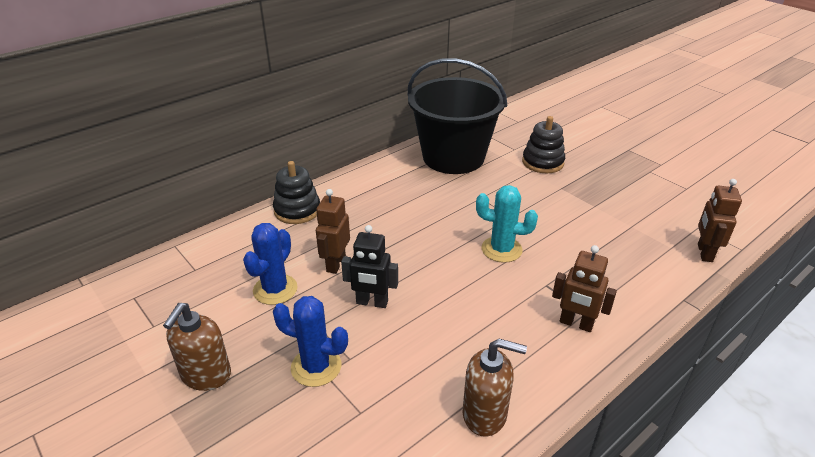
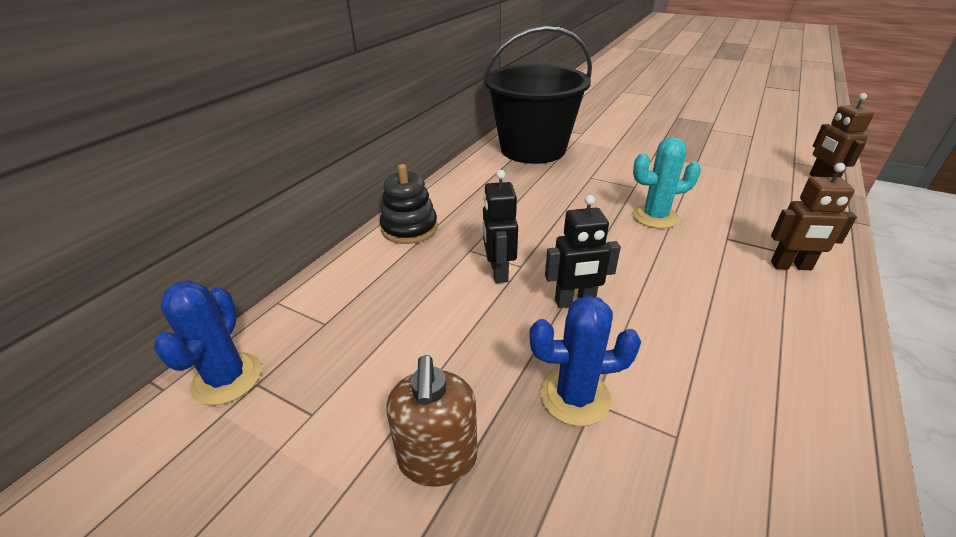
camera: 20 degrees left, 0 degrees up
(275, 289) = (449, 319): blue cactus -> blue cactus (227, 378)
(335, 264) = (498, 272): brown robot -> black robot
(485, 414) = (809, 388): brown soap dispenser -> none
(542, 162) = (617, 139): black stacking toy -> none

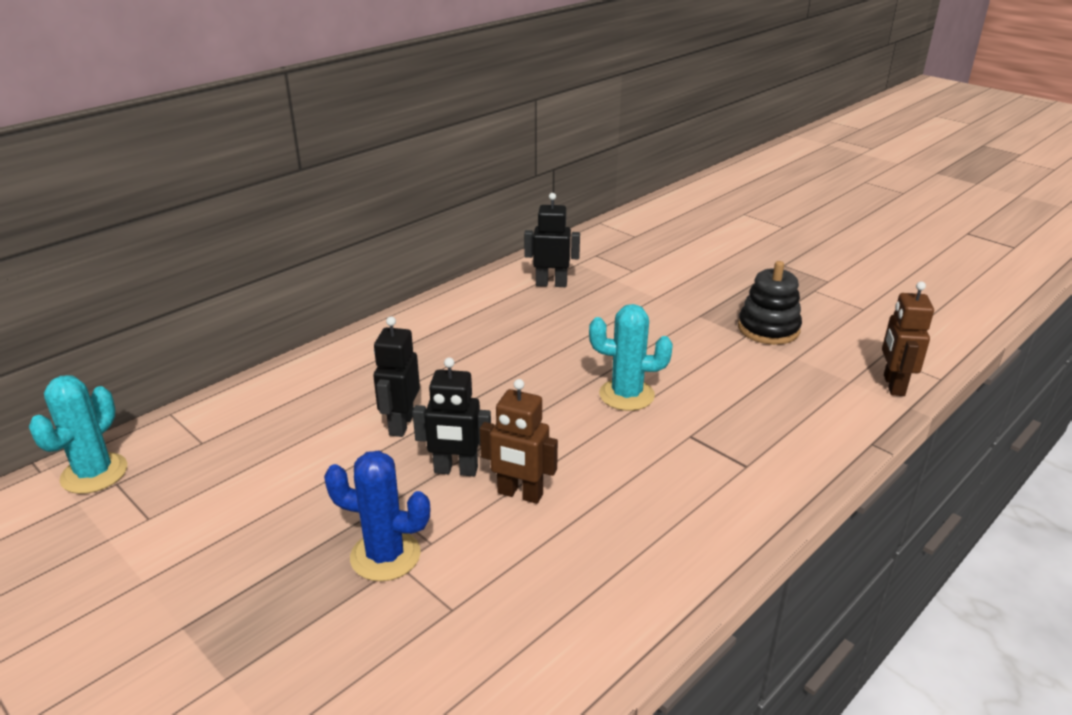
camera: 15 degrees right, 5 degrees down
(227, 378) = (94, 473): blue cactus -> turquoise cactus
(409, 228) = (341, 360): black stacking toy -> black stacking toy (768, 329)
(438, 459) = (230, 576): brown soap dispenser -> none
(533, 149) = (551, 284): black bucket -> black robot
(791, 266) = (734, 481): brown robot -> brown robot (520, 494)

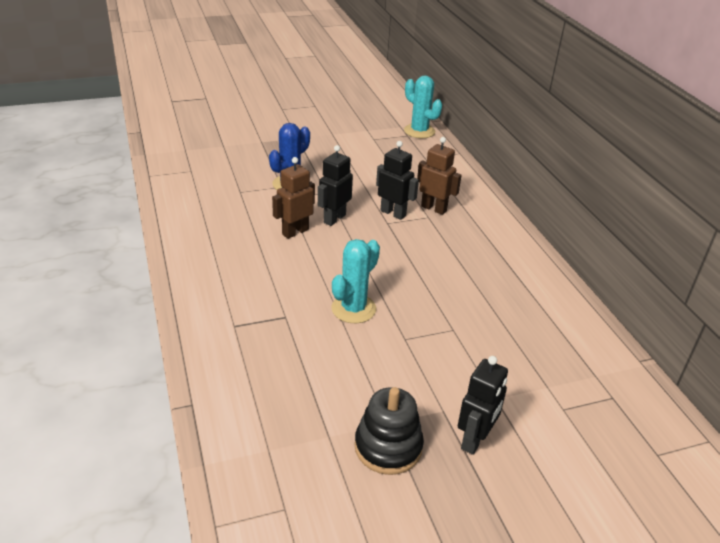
camera: 115 degrees right, 5 degrees up
(551, 284) = (555, 340): black robot -> black robot (475, 440)
(893, 385) = (237, 476): brown robot -> brown robot (434, 208)

